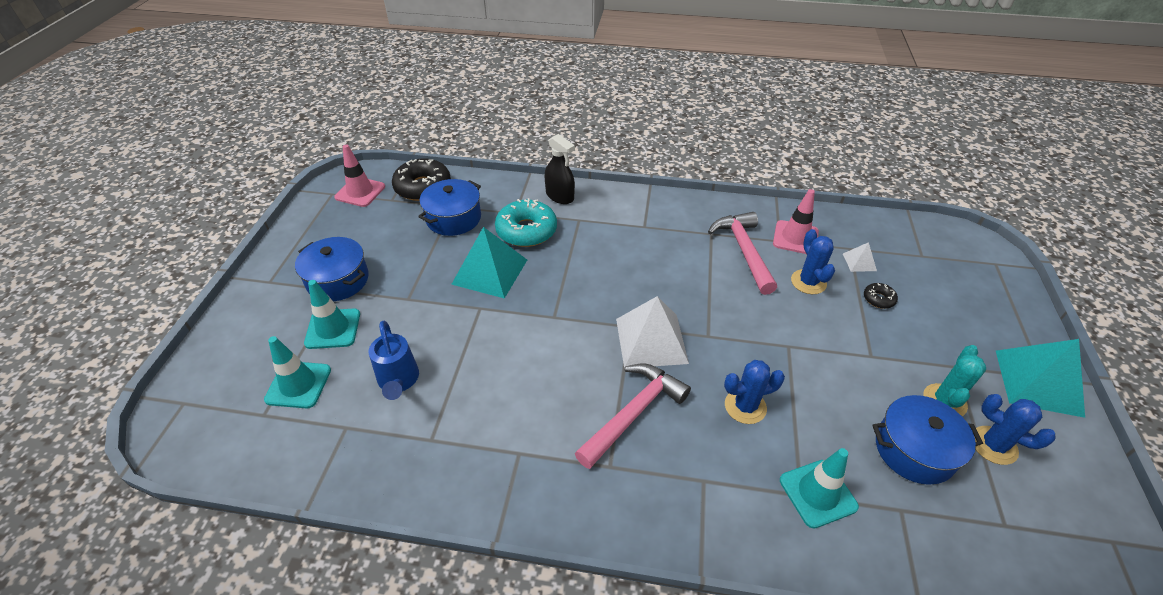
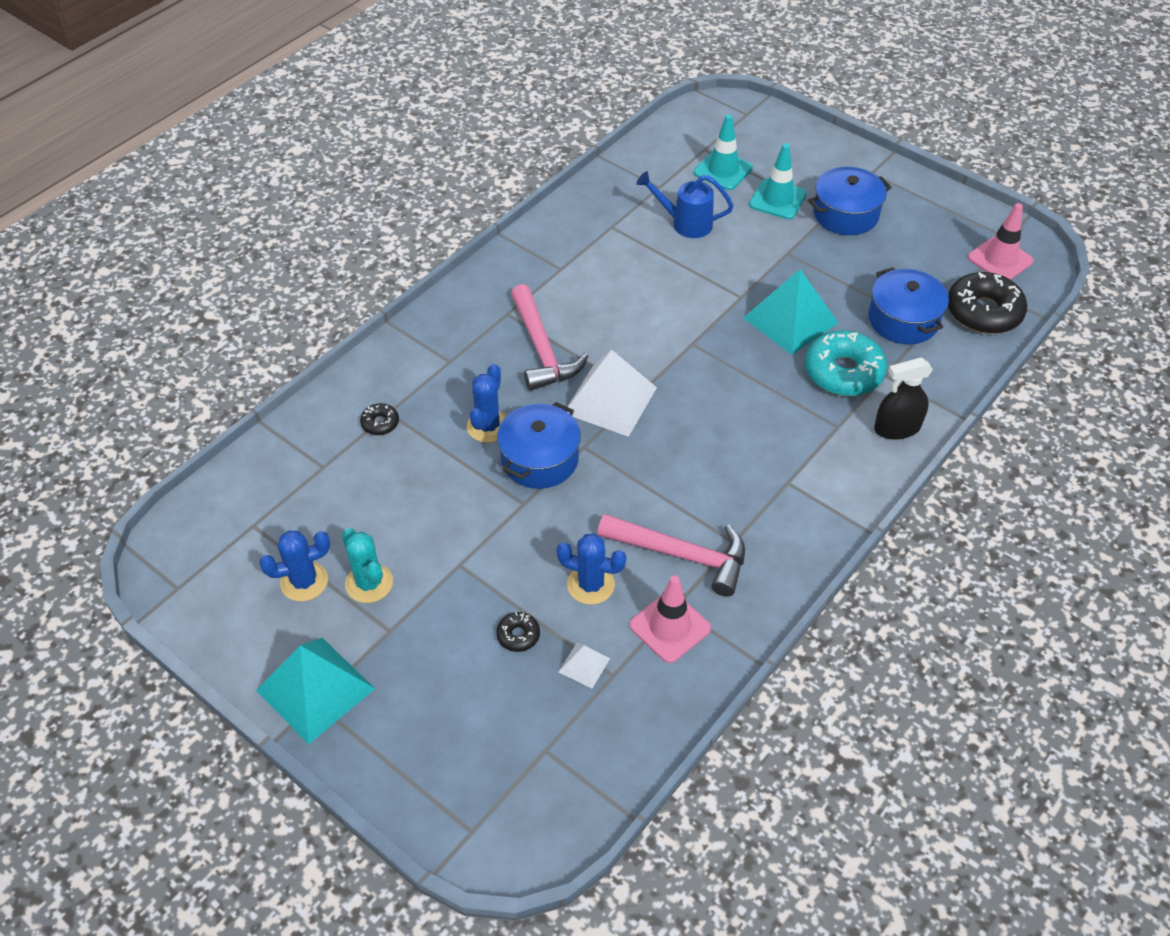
camera: 120 degrees right, 5 degrees up
(817, 493) = (380, 423): turquoise traffic cone -> black donut
(914, 450) = (353, 517): blue pot -> blue pot (540, 459)

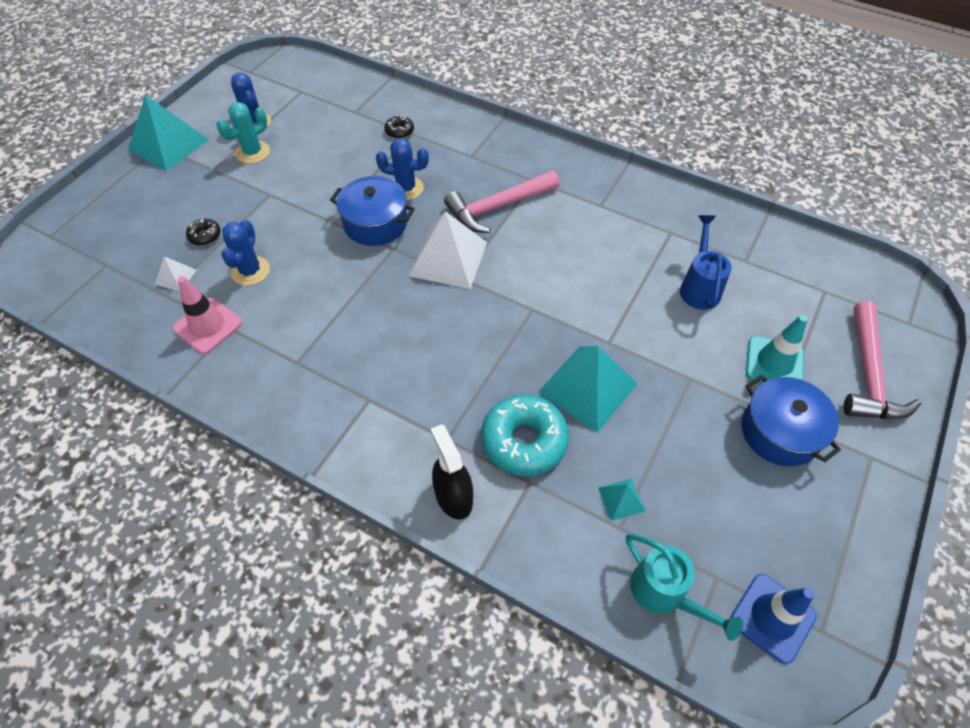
camera: 80 degrees right, 5 degrees up
(682, 555) = (281, 326): pink hammer -> pink hammer (869, 375)
(723, 170) = (798, 310): turquoise traffic cone -> none
(903, 320) = (621, 499): blue pot -> turquoise pyramid
(983, 312) = (664, 594): black donut -> turquoise watering can
(1000, 259) = (772, 618): pink traffic cone -> blue traffic cone

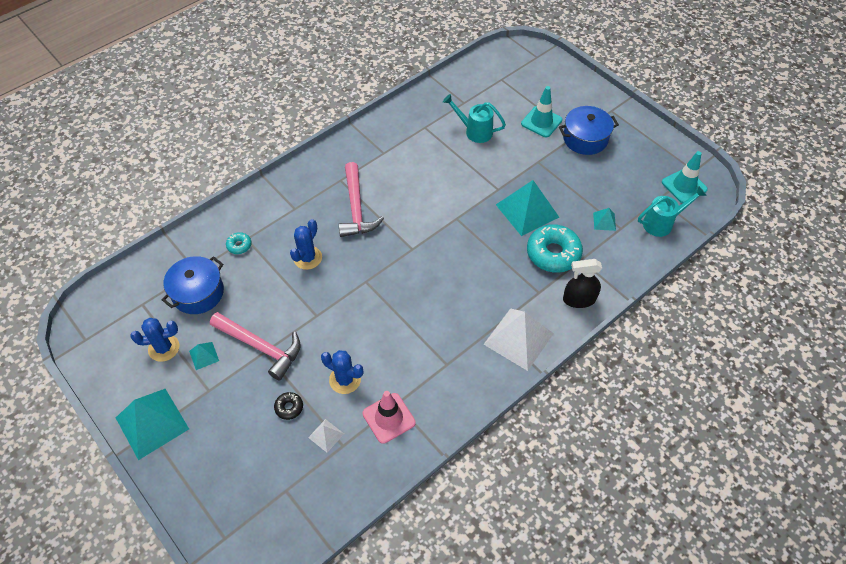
camera: 70 degrees left, 0 degrees up
(253, 152) = (204, 355): turquoise cactus -> turquoise pyramid
(375, 223) = (335, 286): blue pot -> blue pot (198, 293)
(399, 131) = (239, 245): black donut -> turquoise donut
(448, 259) = (392, 251): white pyramid -> white pyramid (519, 338)
(699, 287) = (474, 131): blue watering can -> turquoise watering can
(772, 618) = (684, 186): blue traffic cone -> turquoise traffic cone
(869, 375) = (563, 88): pink hammer -> pink hammer (261, 347)

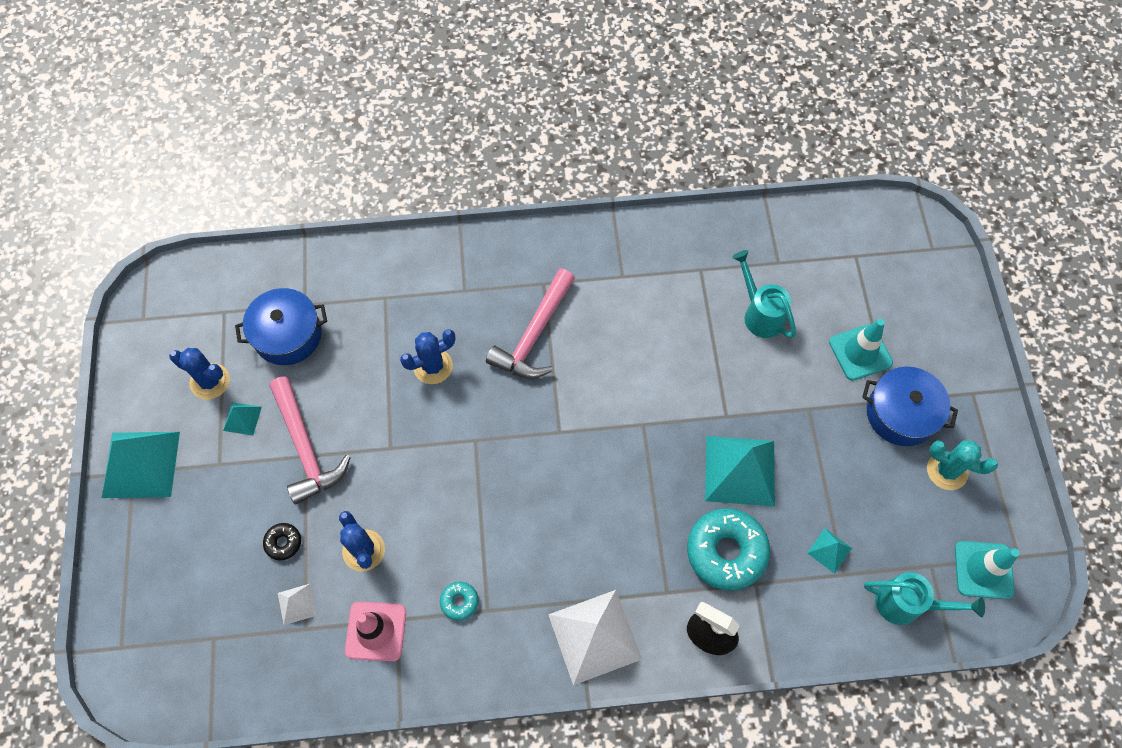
camera: 35 degrees right, 10 degrees up
(239, 245) = (371, 302): turquoise donut -> turquoise donut (459, 602)
(629, 151) = (947, 470): none -> turquoise cactus

